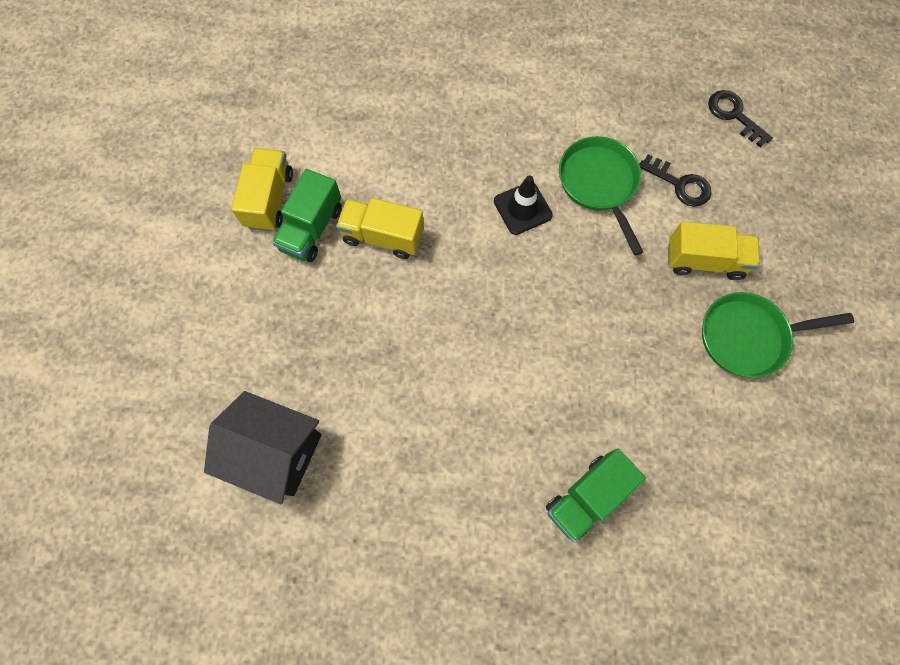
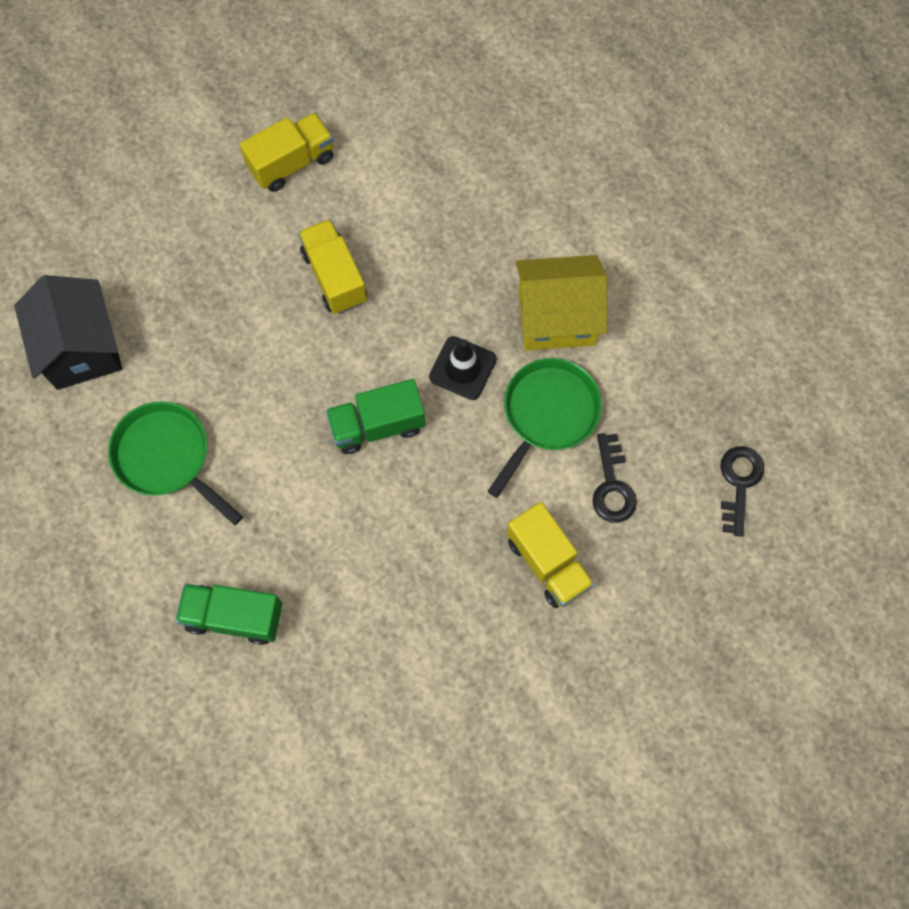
camera: 50 degrees right, 0 degrees up
(312, 229) = (293, 217): green truck -> green truck (377, 425)
(535, 129) = (556, 318): none -> yellow house
(748, 337) = (500, 654): green pan -> green pan (167, 458)

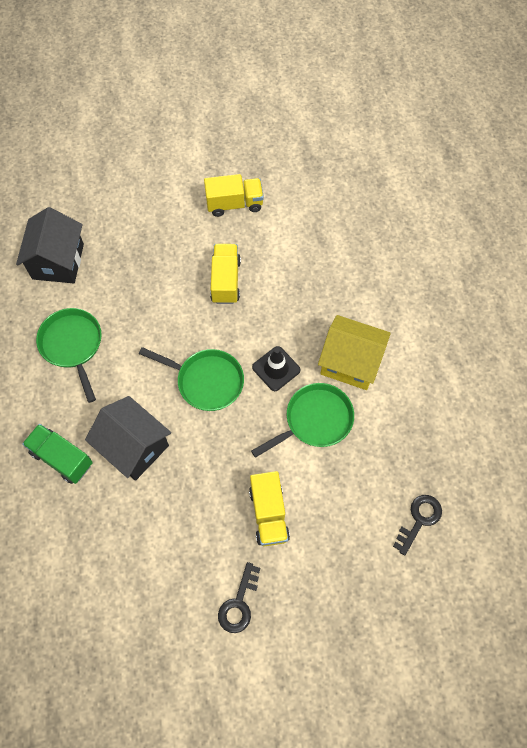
camera: 25 degrees right, 5 degrees down
(325, 557) = (134, 447): none -> black house
(377, 425) = (206, 381): green truck -> green pan
(612, 485) = (334, 483): black key -> black key (239, 603)

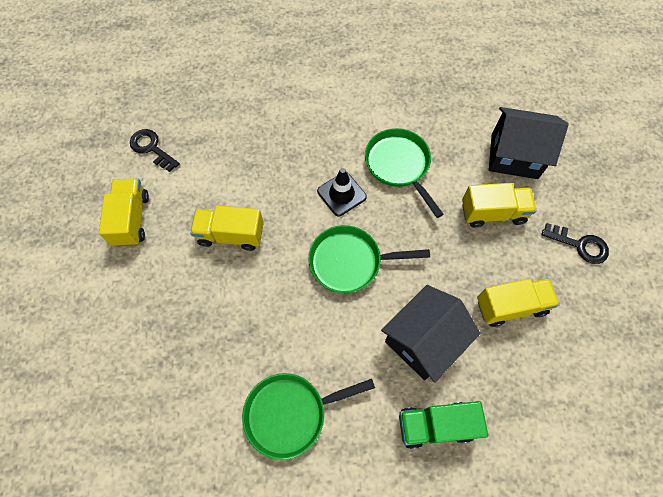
camera: 85 degrees left, 0 degrees up
(58, 261) = (165, 435): black house -> black house (514, 156)
(62, 458) = (436, 425): green truck -> green truck turned 45 degrees clockwise
(169, 527) = (510, 306): none -> yellow truck
(206, 381) = (350, 262): green pan -> green pan turned 120 degrees counterclockwise
(350, 362) = (341, 130): yellow house -> none
(419, 520) = (493, 97): black key -> black key (152, 148)

